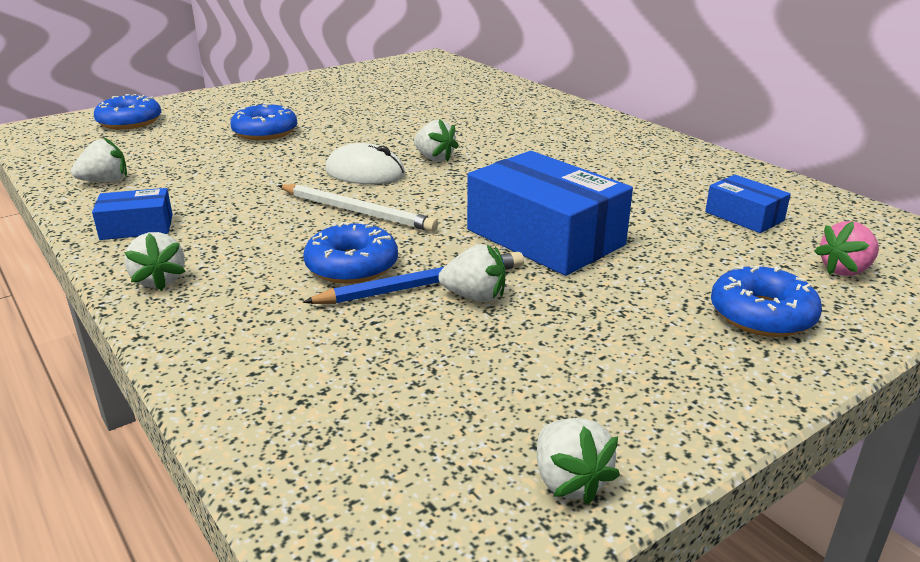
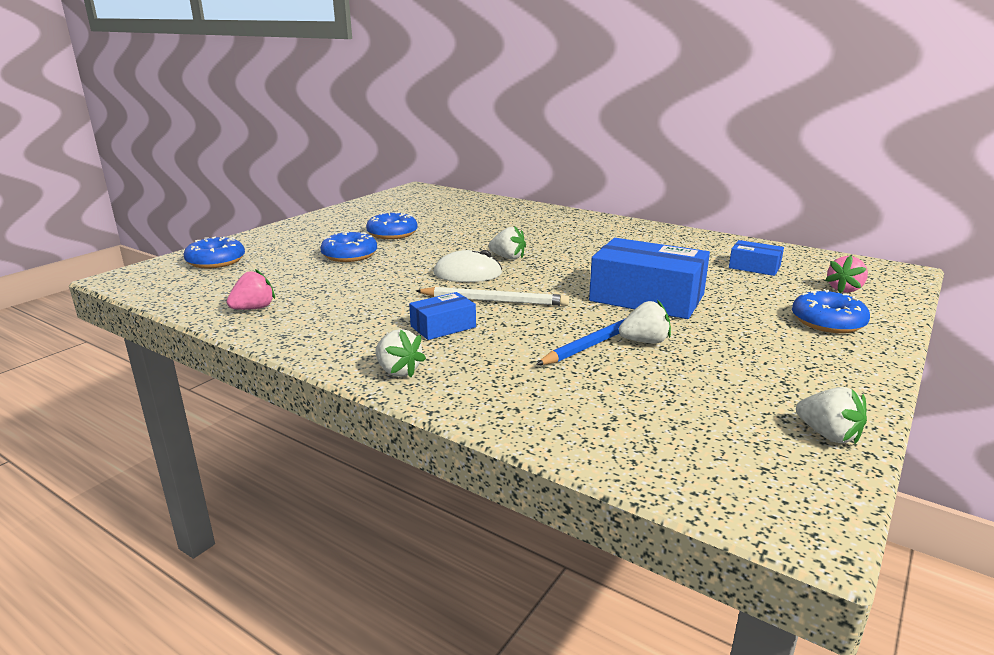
camera: 20 degrees left, 5 degrees down
(105, 181) = (254, 308): white strawberry -> pink strawberry
(137, 227) = (328, 337): blue box -> blue box (443, 327)
(352, 266) = (536, 337): blue donut -> blue donut (392, 234)

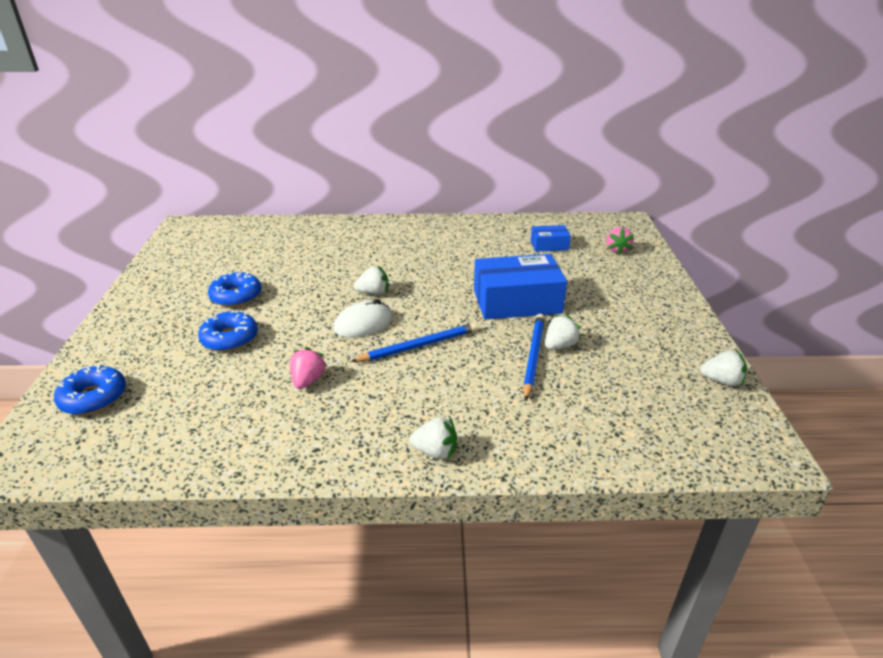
camera: 35 degrees left, 10 degrees up
(254, 308) = (223, 441): pink strawberry -> pink strawberry (308, 380)
(443, 327) = (413, 390): blue box -> none
(494, 300) = (418, 346): white pencil -> blue pencil
(827, 322) = (636, 284): blue donut -> none

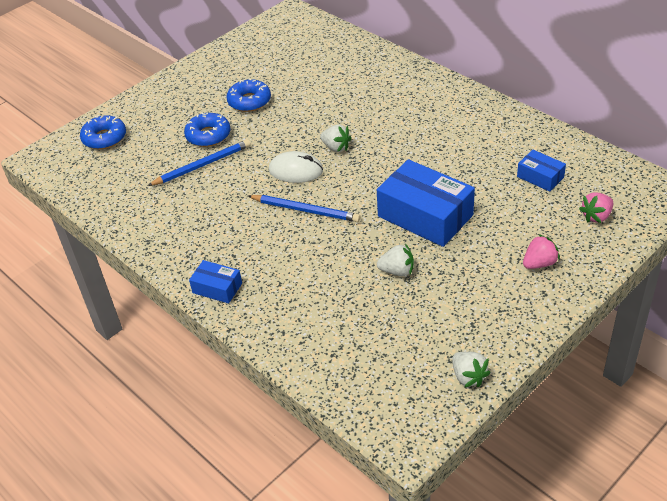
camera: 50 degrees right, 10 degrees up
(308, 380) = (212, 194): pink strawberry -> pink strawberry (539, 263)
(435, 451) = (217, 288): white strawberry -> blue box
(533, 356) = (366, 267): blue pencil -> blue pencil (202, 165)

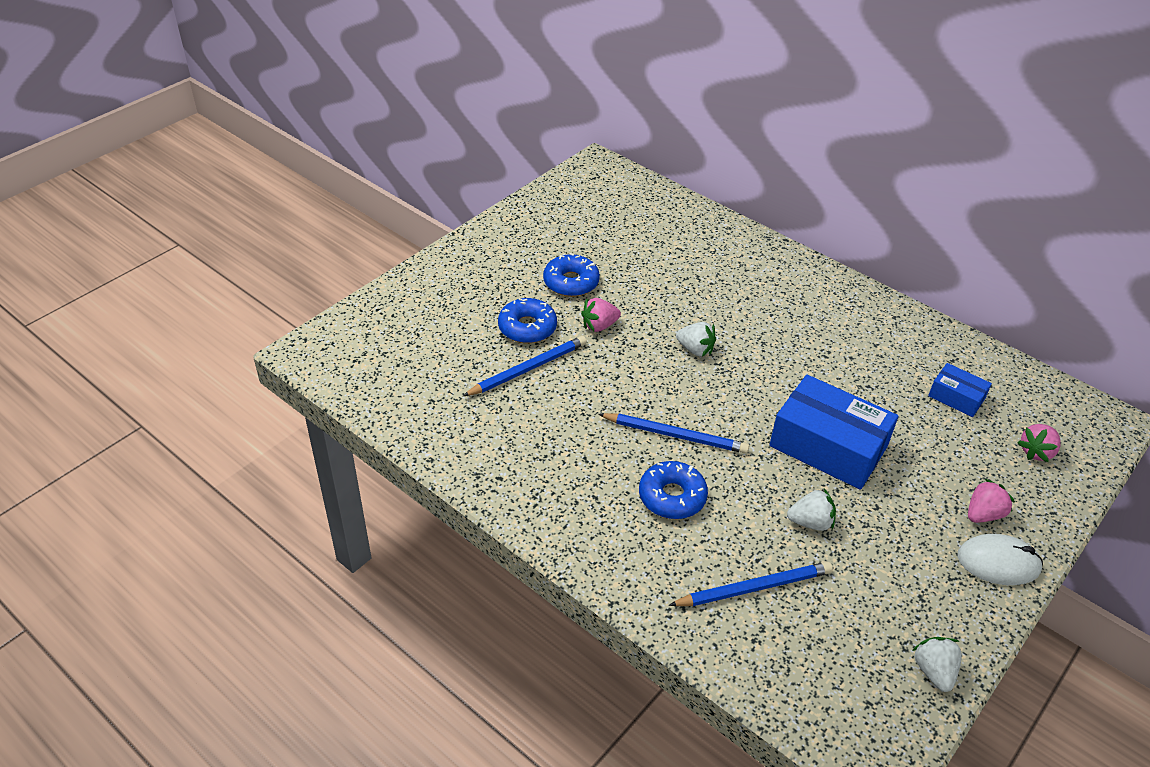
camera: 10 degrees left, 0 degrees up
(104, 138) = (390, 326): blue donut -> blue donut (672, 497)
(217, 288) = (583, 543): blue box -> none
(264, 132) = (599, 326): none -> pink strawberry
(296, 170) = (651, 380): white mouse -> white mouse (998, 562)
(341, 318) = (754, 587): none -> blue pencil
(468, 376) = (933, 671): white strawberry -> white strawberry turned 150 degrees counterclockwise

